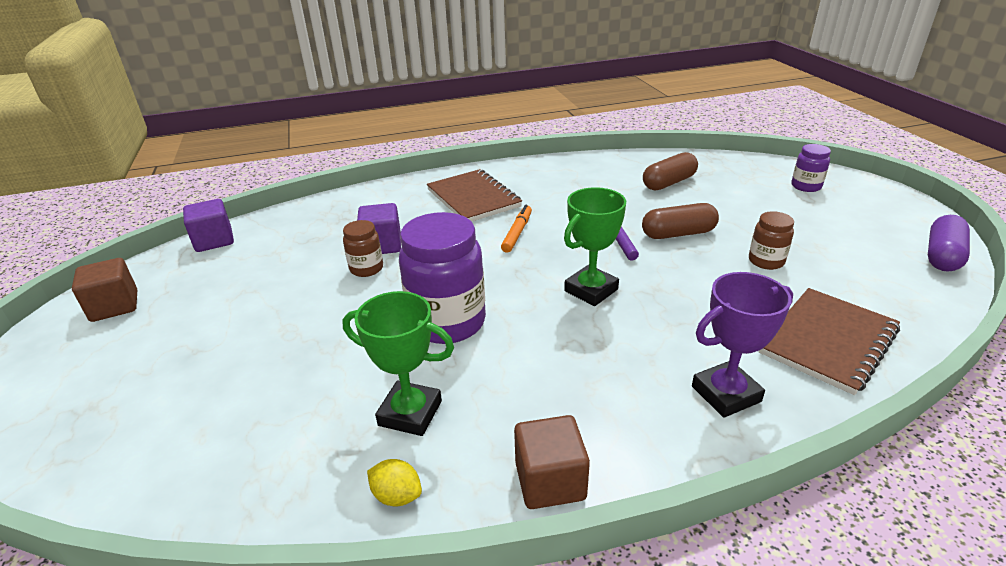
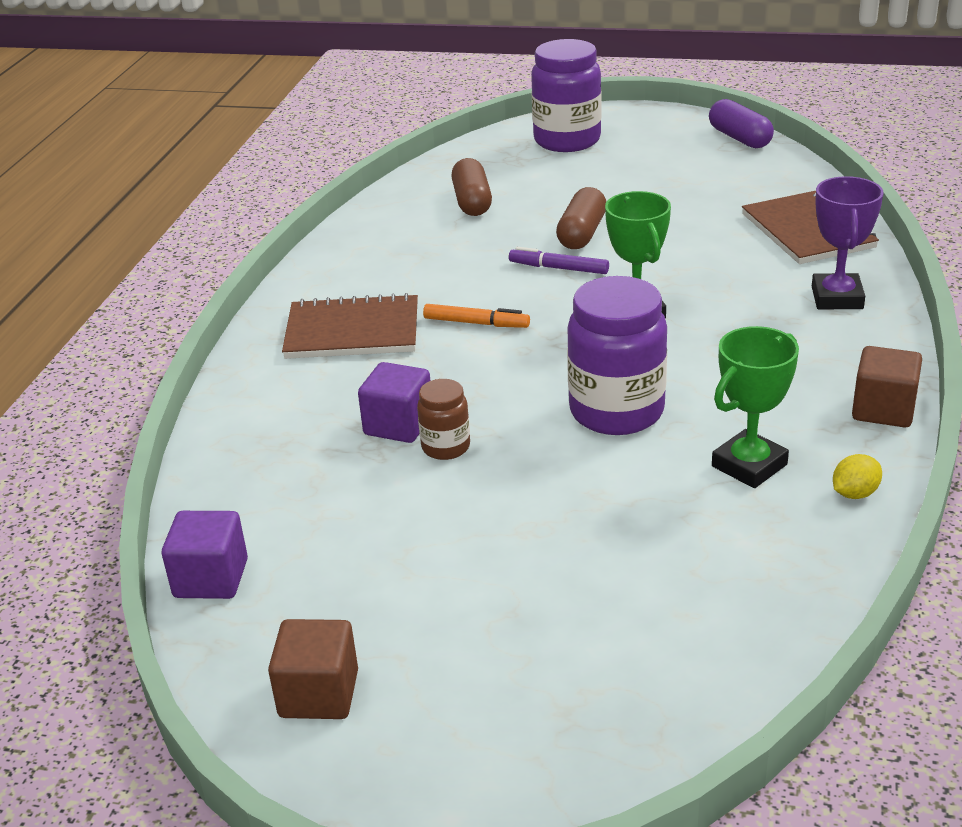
camera: 60 degrees left, 0 degrees up
(517, 233) = (476, 323): orange marker -> orange marker turned 150 degrees clockwise
(766, 261) = (674, 210): brown jar -> none
(806, 186) = (567, 140): purple jar -> purple jar, size x1.98

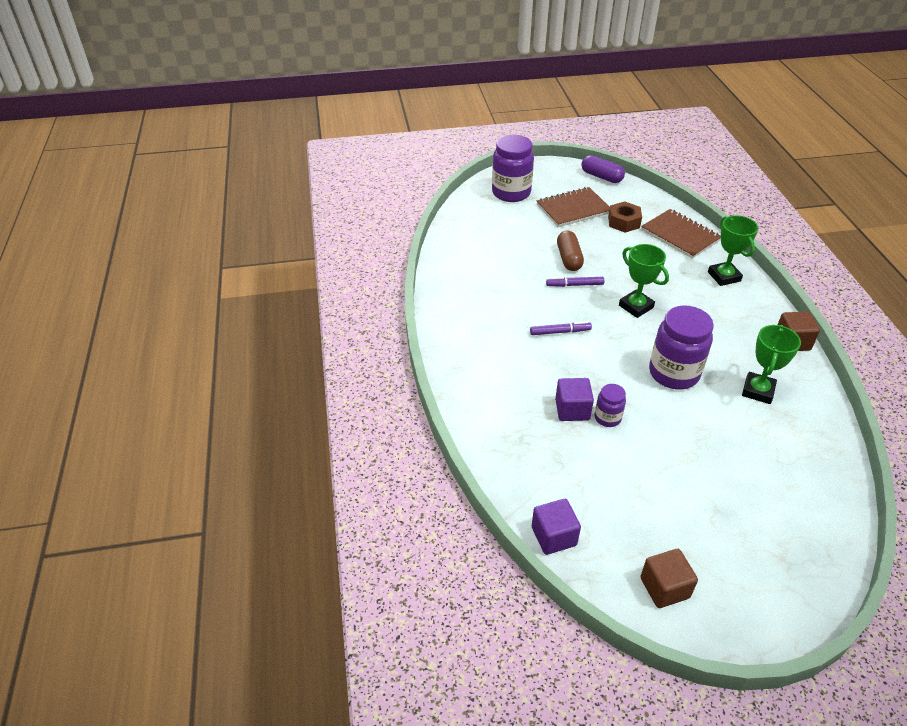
camera: 25 degrees left, 10 degrees up
(352, 331) = (497, 352): brown notebook -> brown notebook (573, 209)
(446, 447) = (607, 418): brown jar -> purple jar
(472, 202) = (492, 247): brown capsule -> none
(476, 323) = (560, 332): orange marker -> purple marker
(722, 200) = (623, 222): none -> brown nut
(837, 298) = (724, 276): purple trophy -> green trophy
(854, 493) = (814, 395): yellow lemon -> none

